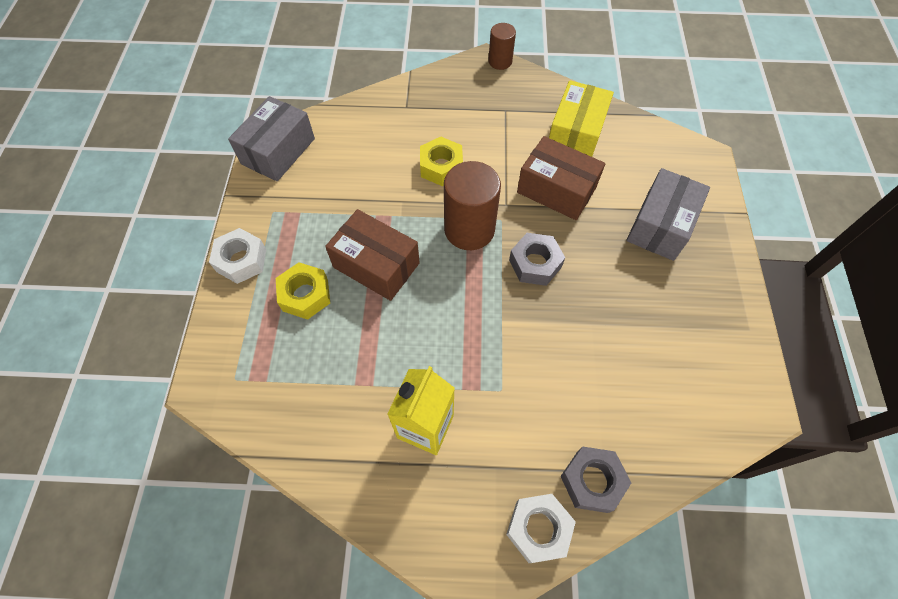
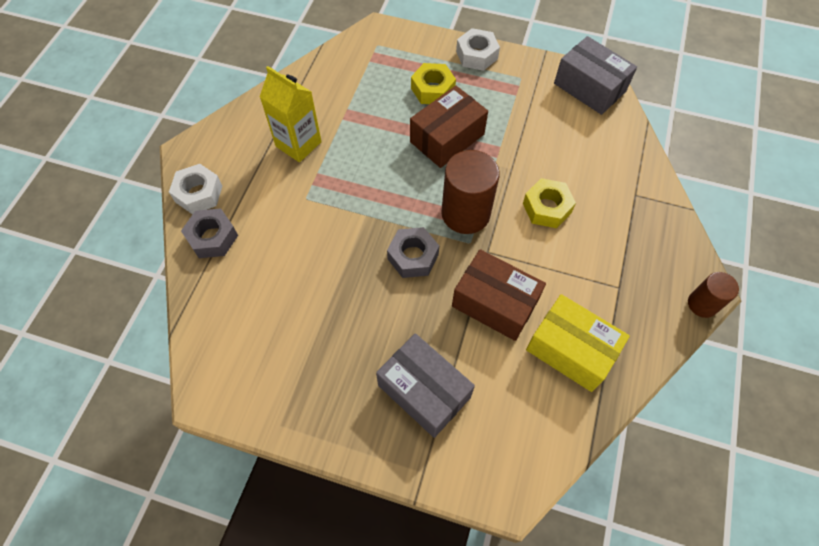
camera: 105 degrees right, 0 degrees up
(556, 190) = (495, 303): brown box -> brown box turned 75 degrees clockwise

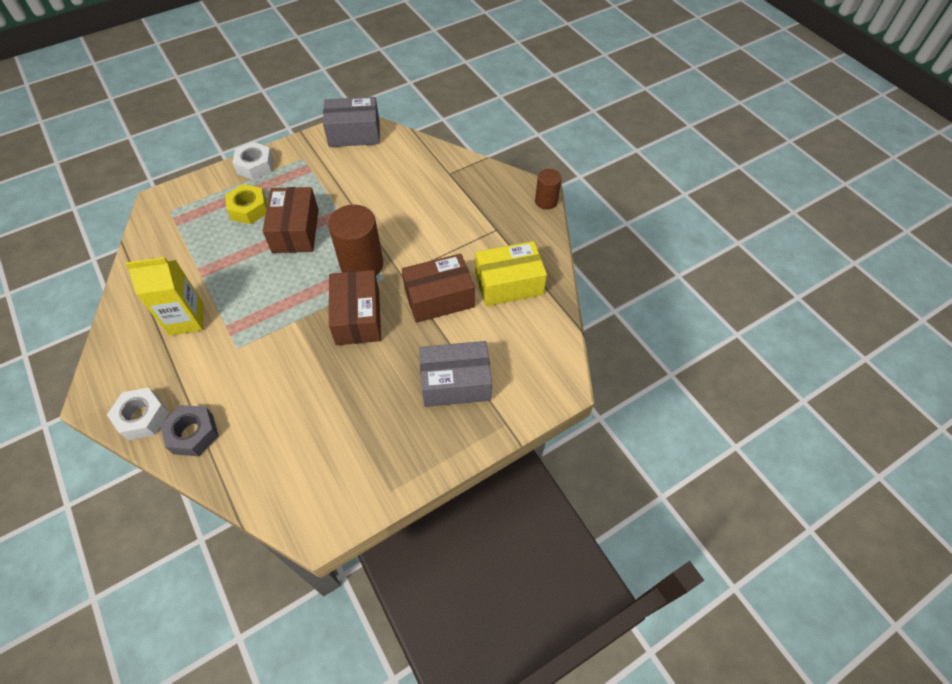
camera: 50 degrees left, 5 degrees down
(413, 257) = (358, 317): grey nut -> brown box
(547, 208) = (407, 220): yellow nut -> none

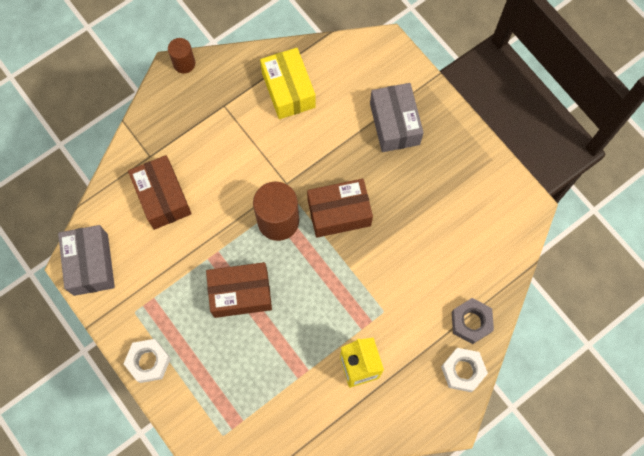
camera: 95 degrees left, 15 degrees up
(249, 209) = (214, 350): yellow nut -> none
(439, 298) = (310, 147): brown box -> brown box (162, 197)

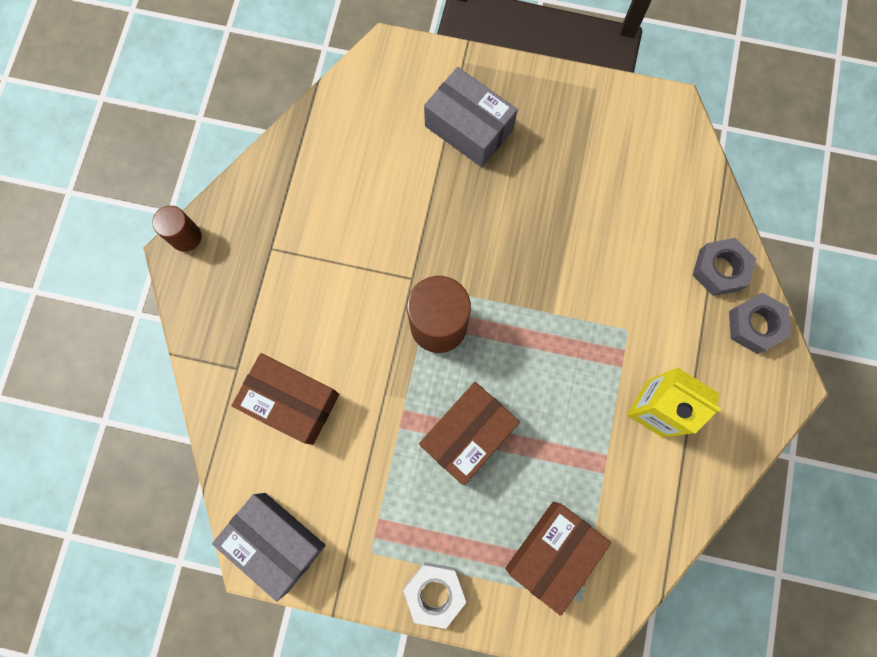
camera: 40 degrees left, 5 degrees up
(288, 90) = (327, 178): yellow box -> none
(339, 213) = (494, 265): brown box -> brown box (552, 553)
(462, 371) = (754, 325): white nut -> grey nut

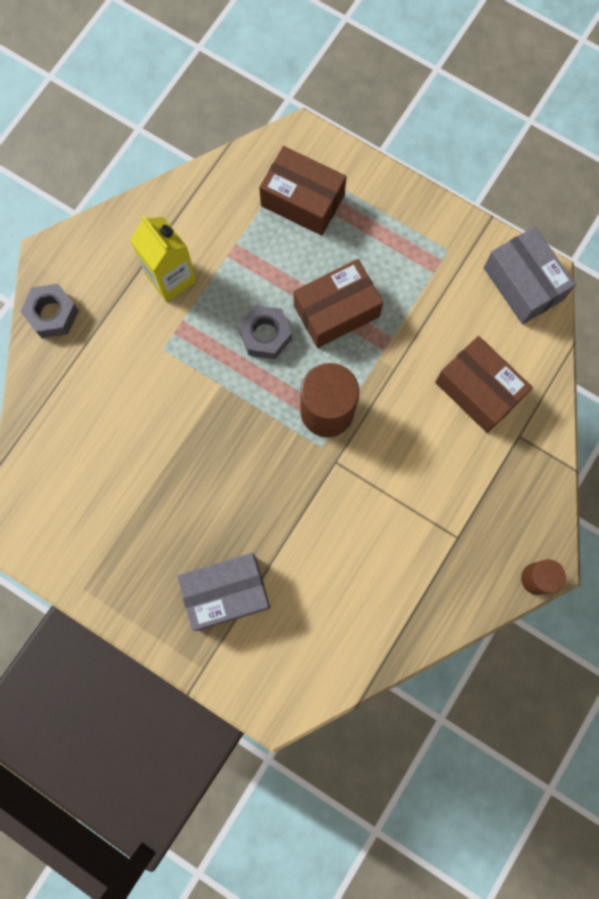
camera: 160 degrees left, 0 degrees up
(434, 592) = (406, 204): white nut -> none
(469, 128) = (226, 593): grey box -> grey box turned 75 degrees counterclockwise
(552, 553) = (302, 200): brown box -> brown box turned 60 degrees clockwise
(719, 270) = (57, 371): grey nut -> grey nut (265, 335)

